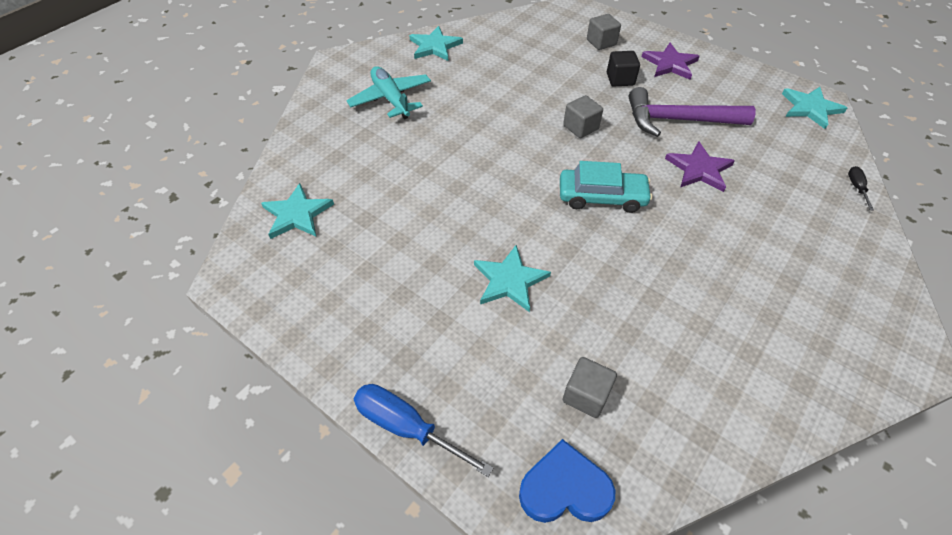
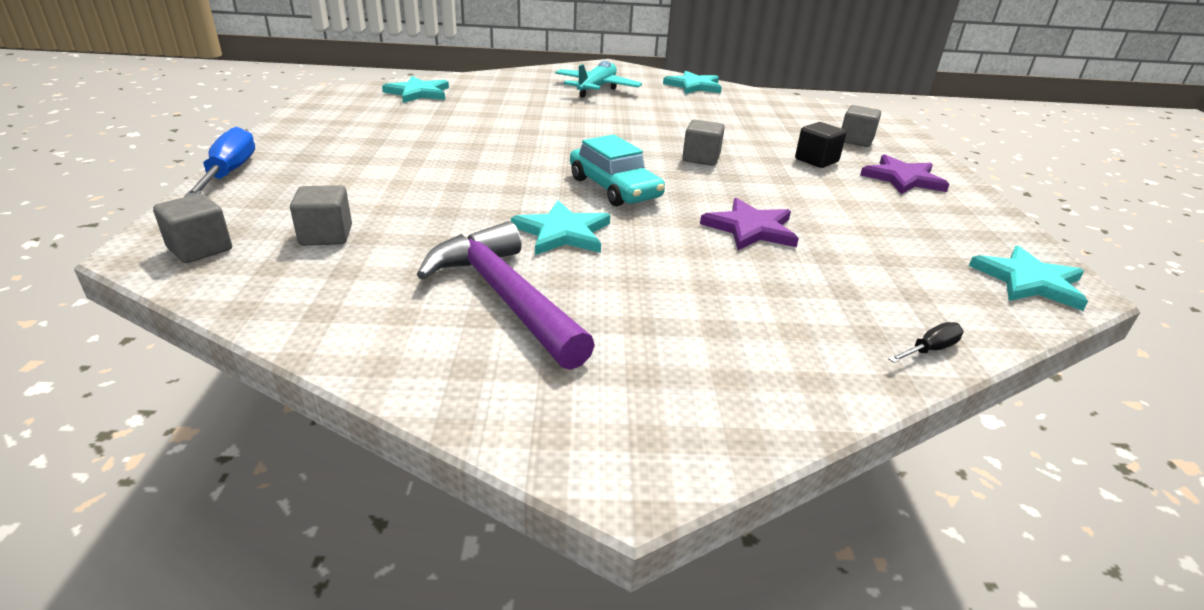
camera: 50 degrees right, 20 degrees down
(509, 280) = (439, 173): turquoise star -> turquoise star (562, 232)
(564, 489) = (200, 249): blue heart -> grey cube
(678, 120) = (813, 201): purple hammer -> purple hammer (505, 297)

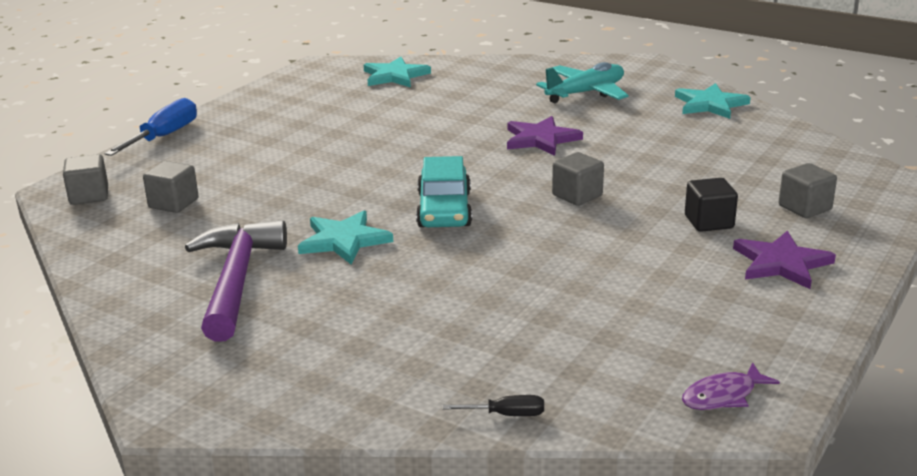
camera: 35 degrees right, 5 degrees down
(750, 229) = (514, 276): purple star -> purple star (540, 139)
(1029, 281) = (723, 396): turquoise star -> purple fish

